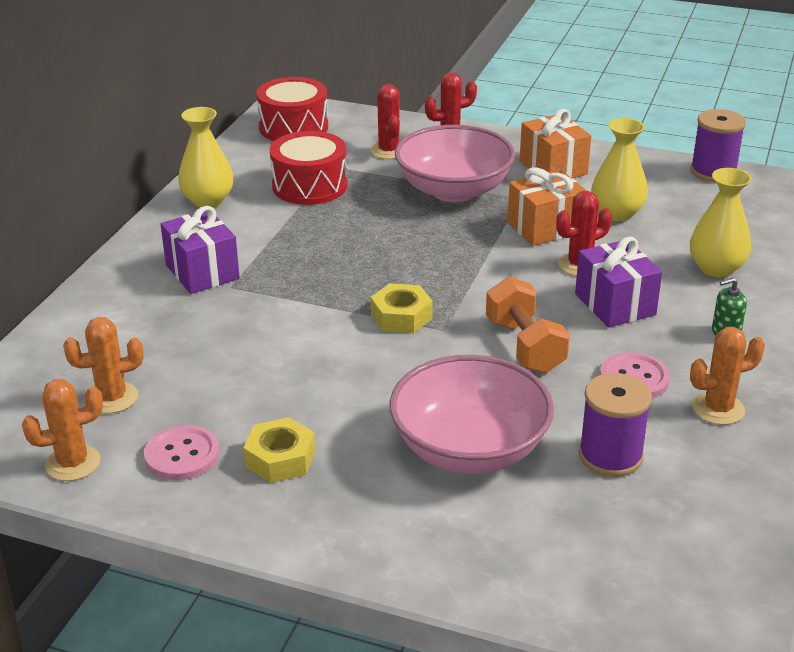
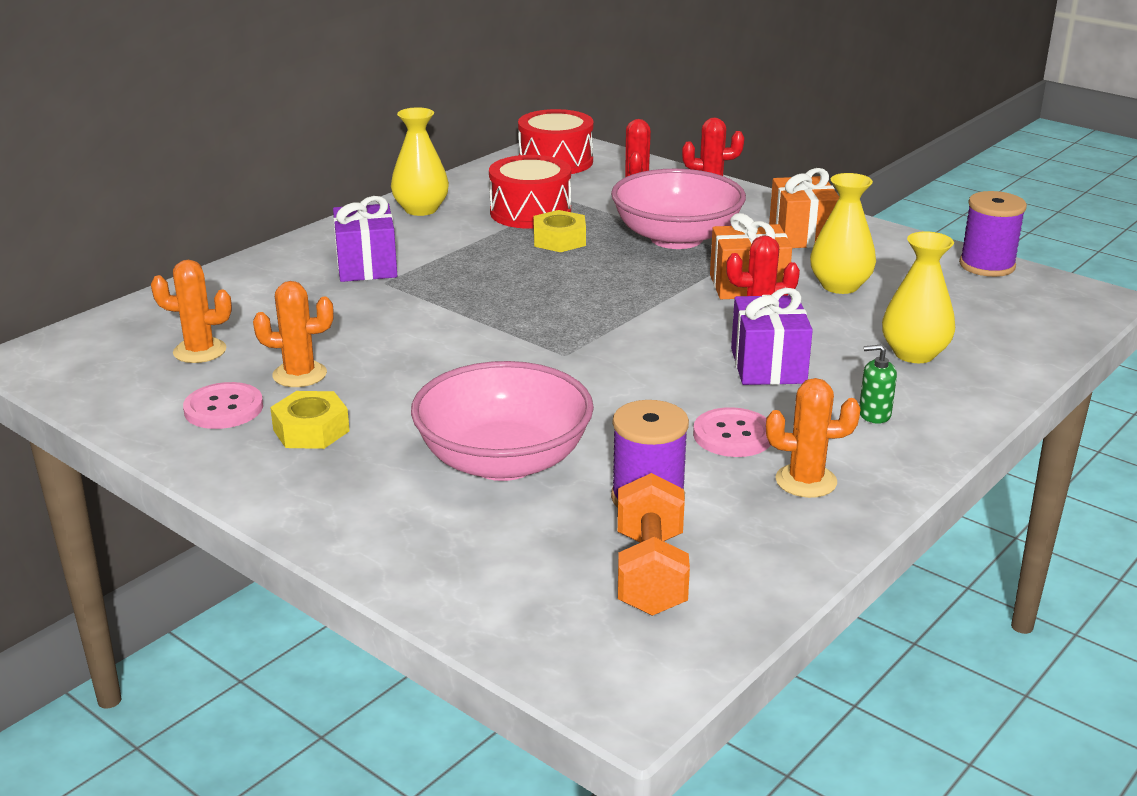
camera: 20 degrees right, 5 degrees down
(73, 463) = (122, 395): orange cactus -> orange cactus (299, 374)
(401, 316) = (529, 336): yellow nut -> yellow nut (559, 240)
(525, 346) = (637, 384): orange dumbbell -> orange dumbbell (650, 573)

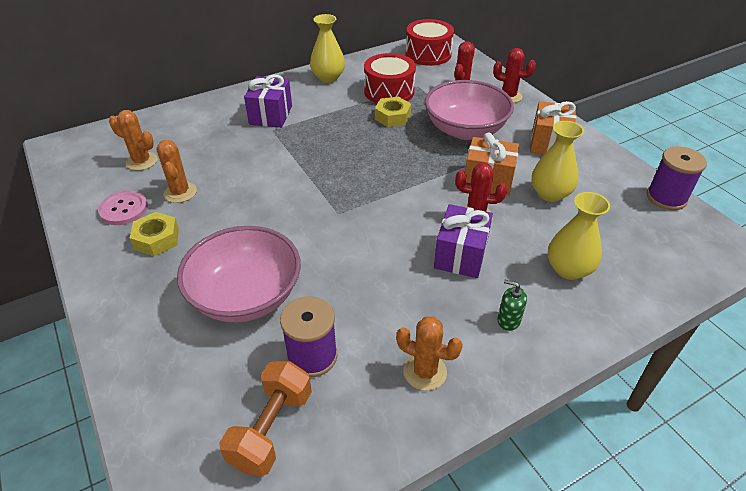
camera: 20 degrees right, 15 degrees up
(299, 374) = (180, 192): orange cactus -> orange cactus turned 60 degrees clockwise
(733, 435) = (401, 313): pink button -> none

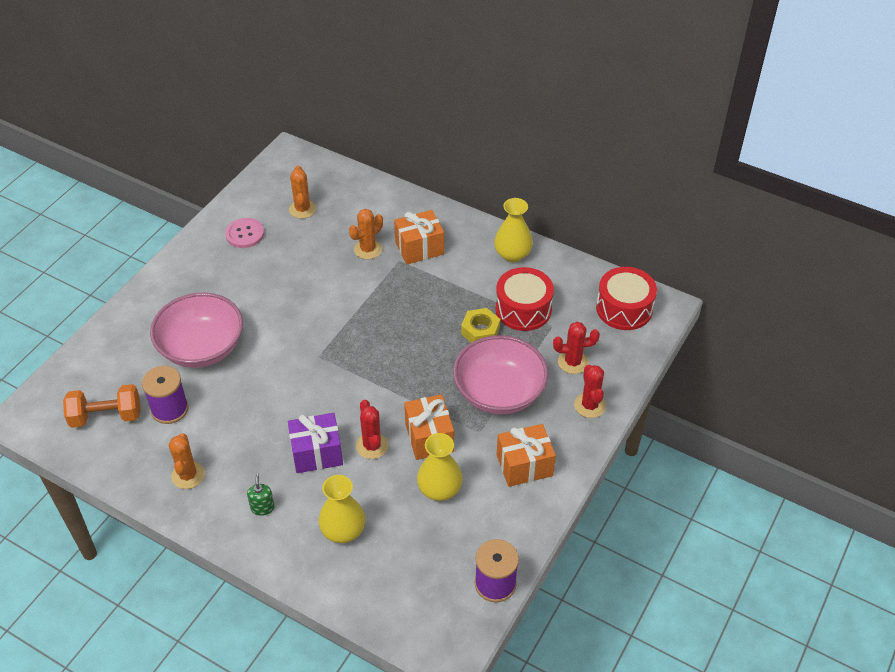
camera: 60 degrees right, 5 degrees up
(157, 239) = (226, 270): yellow nut -> none
(180, 192) = (282, 252): orange cactus -> orange cactus (368, 249)
(271, 115) = (419, 248): purple gift -> orange gift

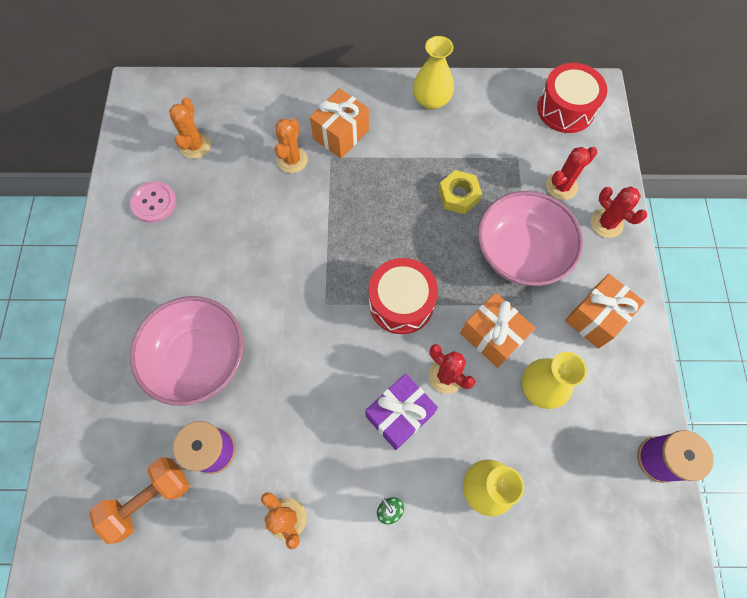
camera: 30 degrees left, 20 degrees up
(302, 209) = (195, 146): orange cactus -> orange cactus turned 45 degrees clockwise
(523, 309) = (481, 153): red drum -> red drum (401, 302)

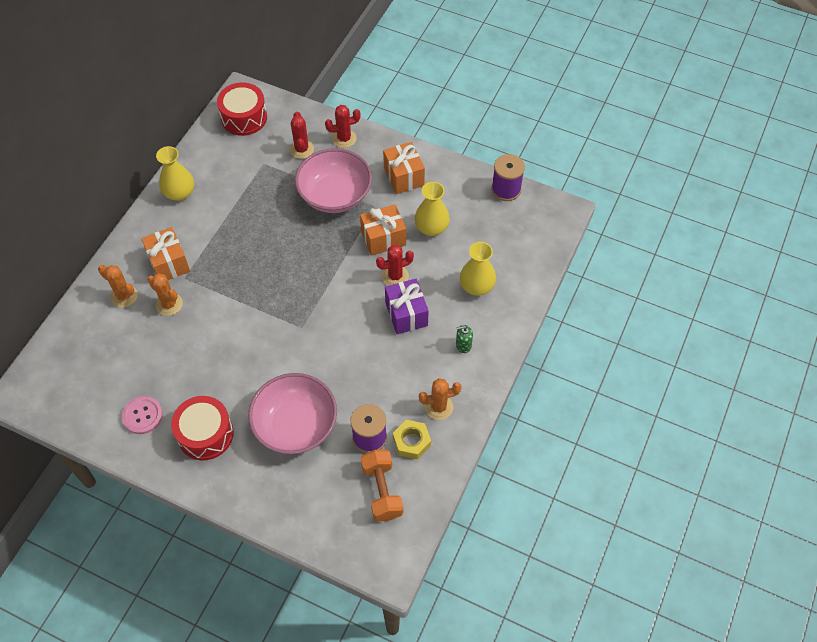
camera: 65 degrees left, 10 degrees down
(195, 146) = (109, 368): orange cactus -> orange cactus (124, 296)
(401, 302) = (329, 280): red drum -> red drum (205, 434)
(458, 195) = (270, 211): yellow nut -> yellow nut (411, 442)

